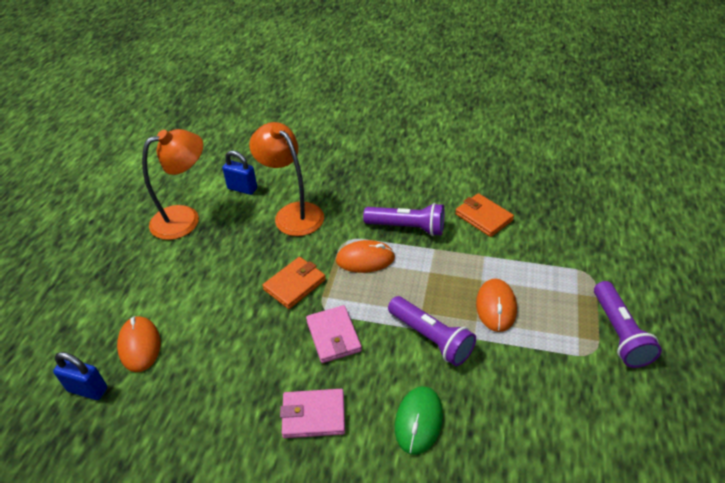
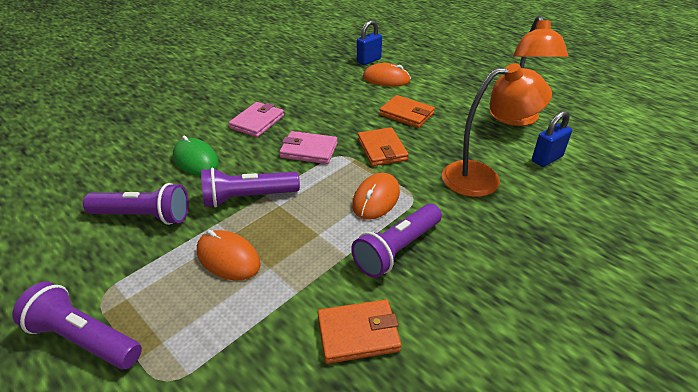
camera: 120 degrees right, 5 degrees down
(218, 293) = (406, 114): none -> orange wallet
(516, 397) = (143, 216): none -> purple flashlight

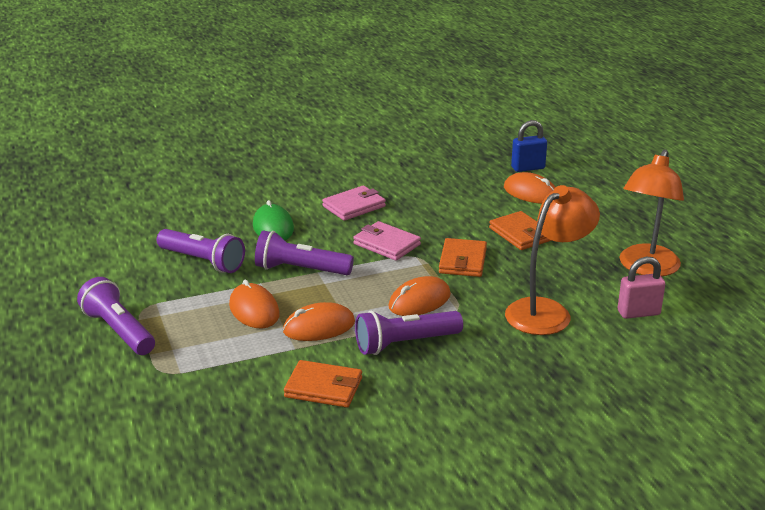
camera: 25 degrees right, 10 degrees down
(305, 257) = (319, 327): none -> orange mouse
(482, 177) = (547, 311): orange lamp -> orange lamp turned 60 degrees counterclockwise
(546, 159) = (638, 313): blue padlock -> pink padlock

